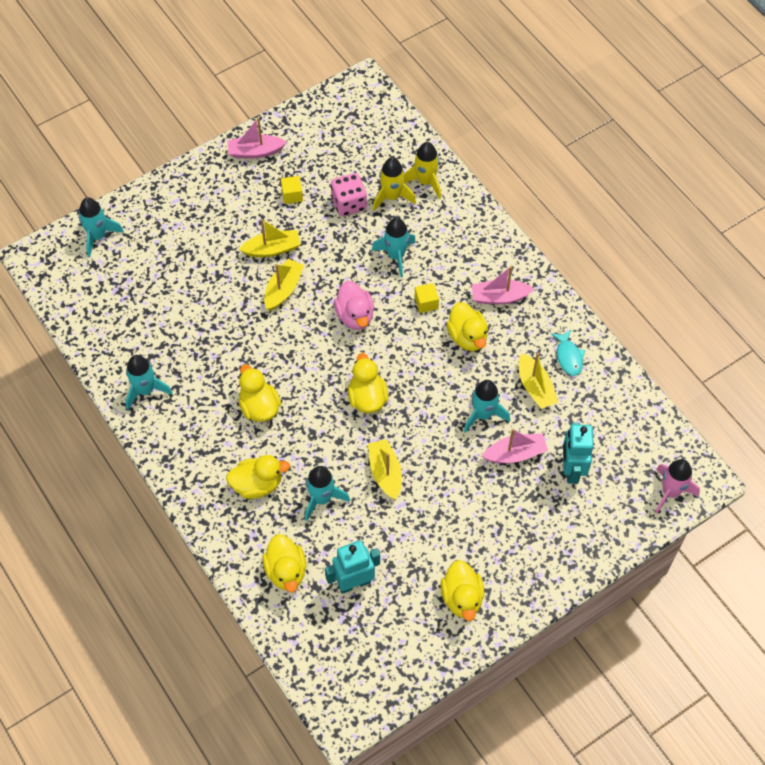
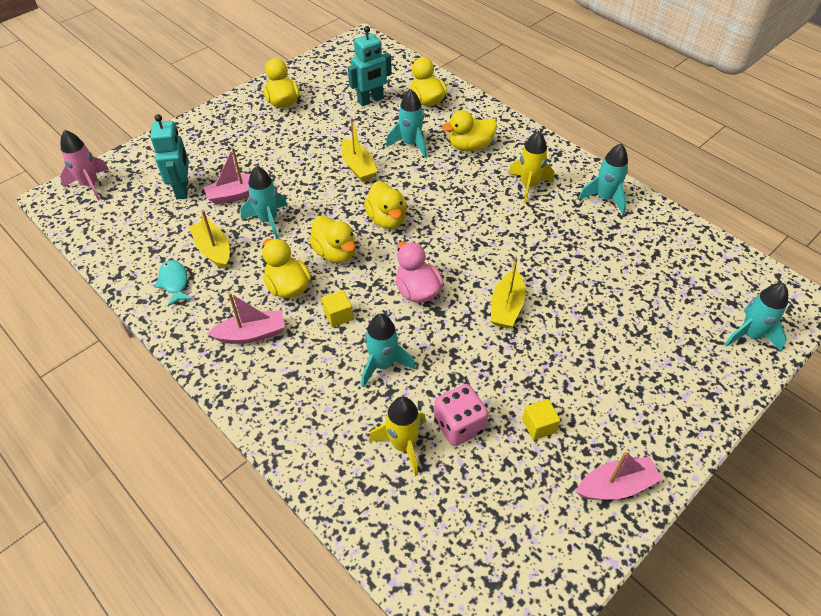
camera: 170 degrees right, 10 degrees down
(259, 407) = (490, 199): yellow duck -> yellow duck (335, 253)
(272, 249) = (537, 350): yellow boat -> none
(425, 182) = (359, 476): yellow rocket -> yellow rocket (528, 186)

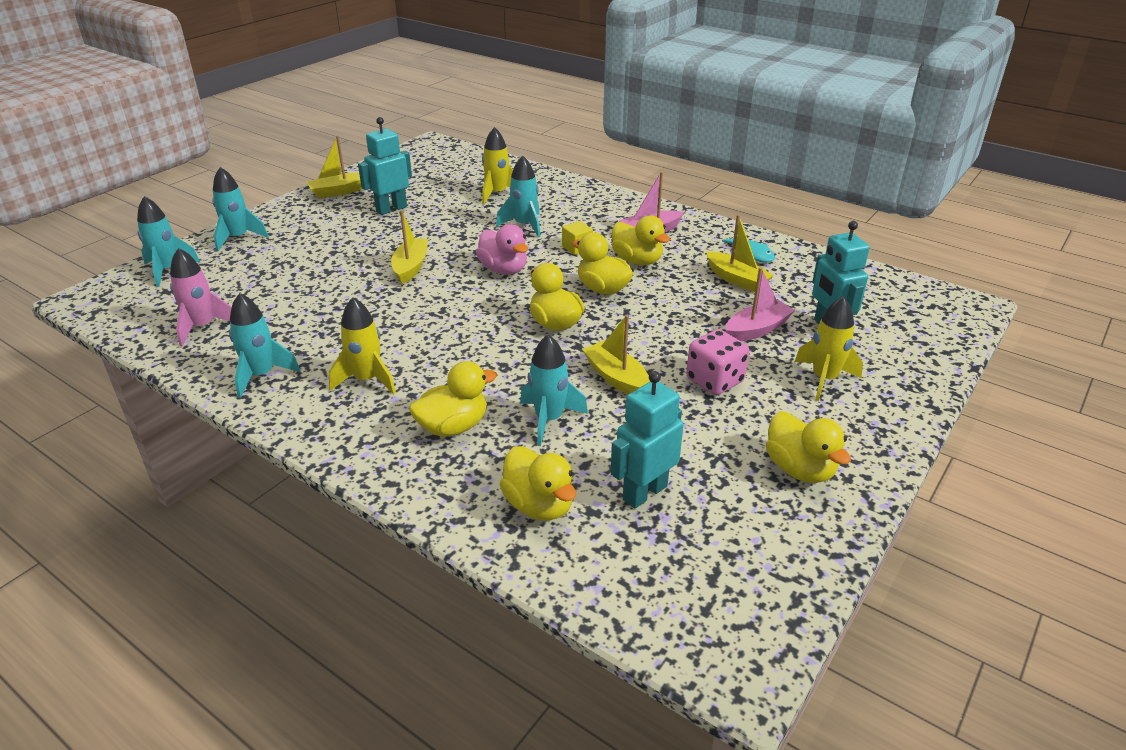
camera: 170 degrees right, 15 degrees down
(90, 185) = (947, 321): pink rocket -> pink rocket (202, 327)
(223, 150) = (824, 379): none -> yellow rocket
(268, 220) = (697, 309): turquoise rocket -> turquoise rocket (238, 238)
(459, 425) = (455, 204): pink dice -> pink dice (714, 381)
(538, 426) = (391, 209): yellow cube -> turquoise robot
(616, 486) = (339, 191): pink boat -> yellow boat

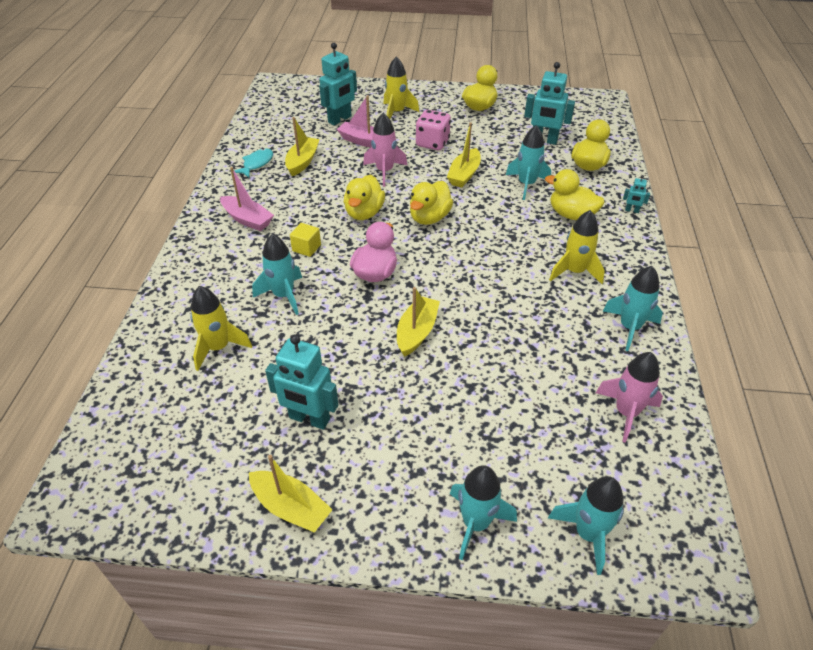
camera: 120 degrees left, 10 degrees up
(403, 487) = (631, 210): none -> turquoise robot
(411, 267) = (417, 332): yellow boat -> yellow boat turned 135 degrees clockwise
(637, 261) = (306, 210): yellow duck -> none
(672, 324) = (384, 171): none -> pink rocket

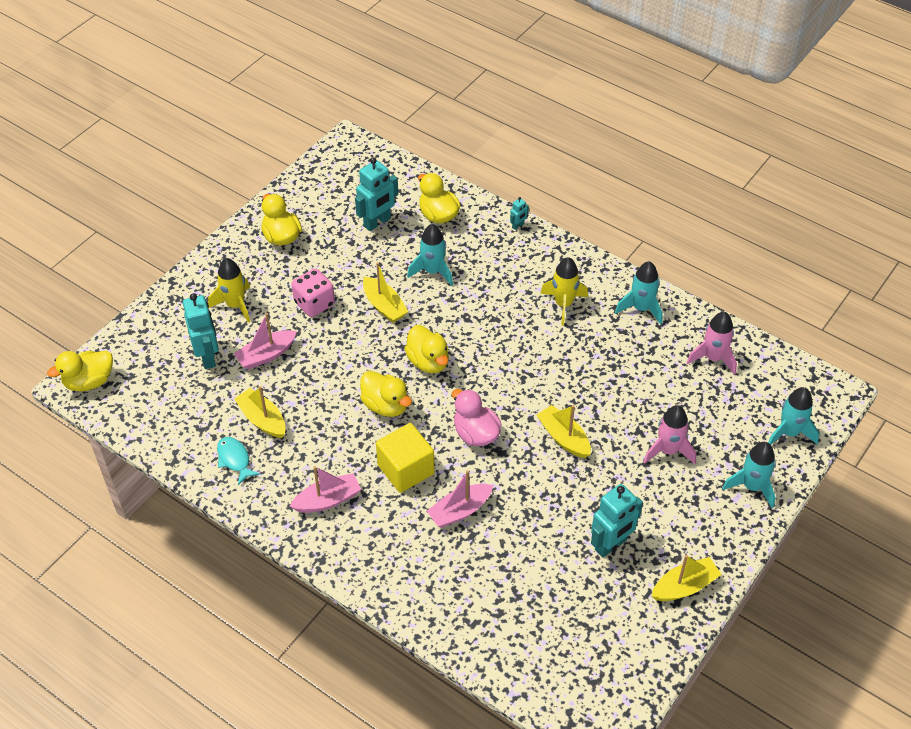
camera: 60 degrees left, 5 degrees up
(218, 347) = (495, 580): yellow rocket -> none
(283, 295) = (460, 511): turquoise rocket -> pink boat
(306, 248) = (406, 469): yellow cube -> yellow cube, size x1.87
(384, 171) = (332, 362): pink rocket -> pink rocket (668, 450)
(571, 215) = (495, 266): yellow duck -> yellow duck (89, 382)

